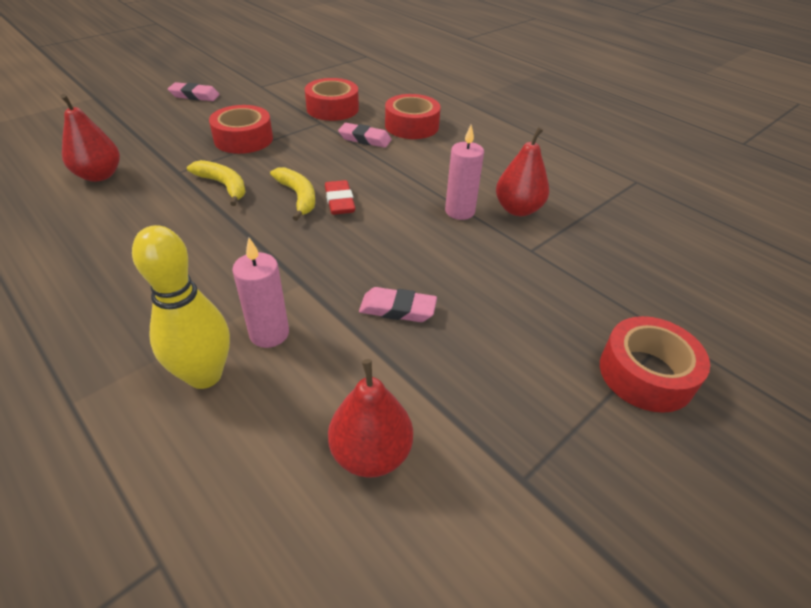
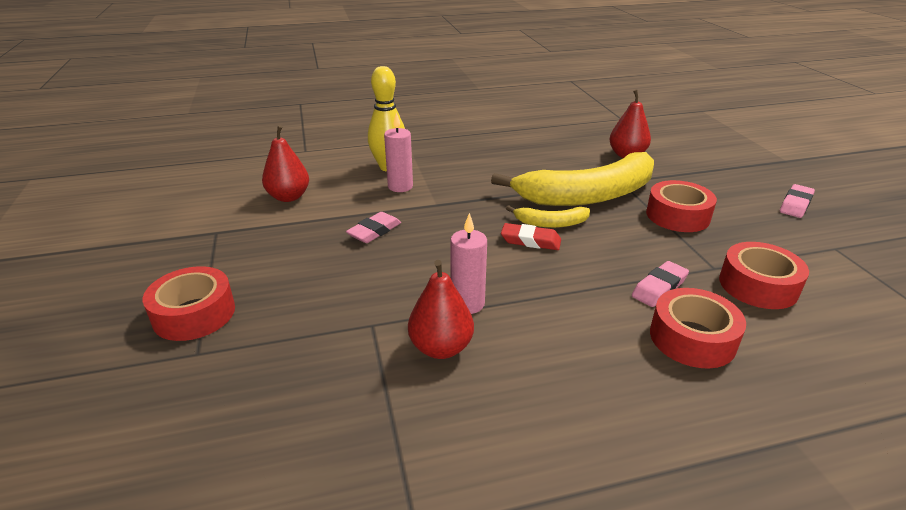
camera: 120 degrees right, 10 degrees down
(224, 186) = (588, 195): yellow banana -> yellow banana, size x2.24

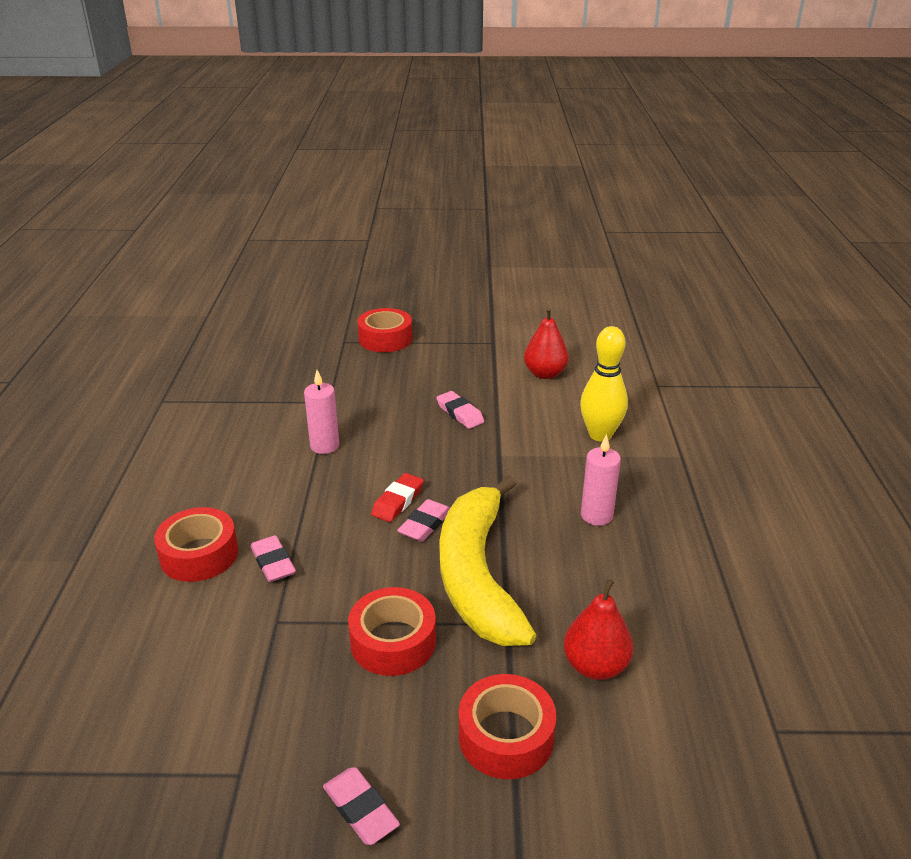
camera: 105 degrees right, 0 degrees up
(400, 186) = (547, 437): pink candle -> pink candle (596, 515)
(441, 348) = (284, 426): red pear -> none
(551, 223) = (425, 524): yellow banana -> pink eraser
(758, 285) = (228, 641): red tape -> red tape (506, 736)

